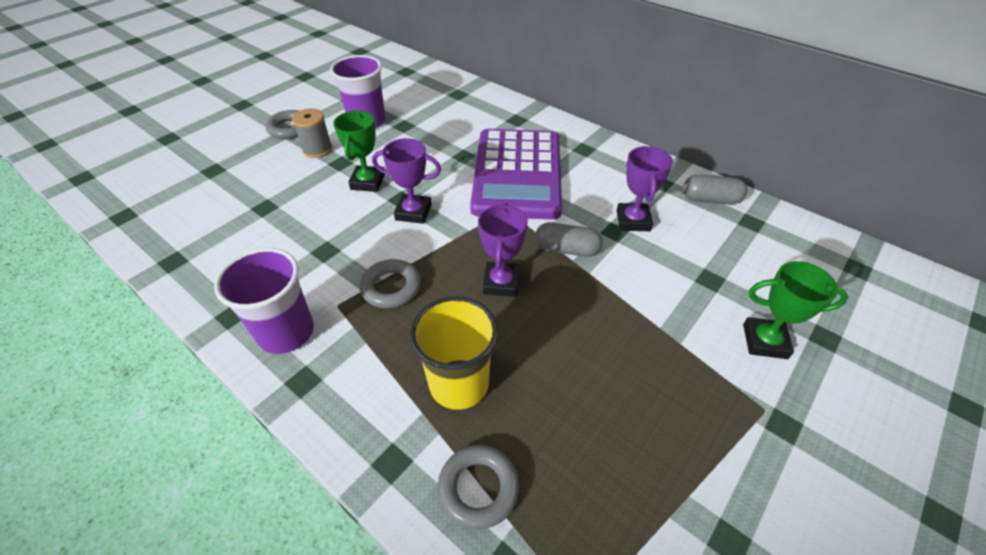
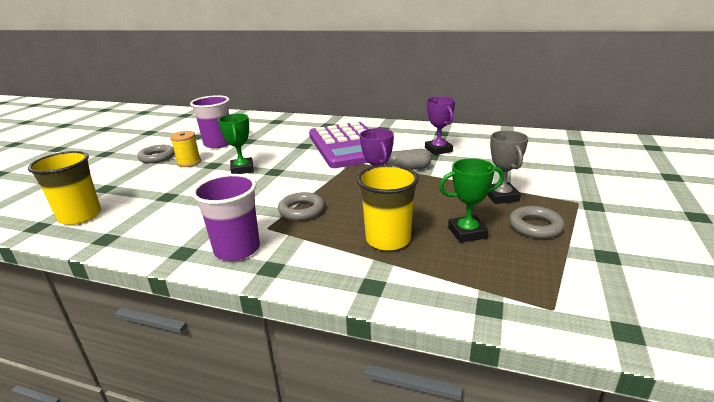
camera: 20 degrees left, 20 degrees down
(168, 212) = (80, 216): none -> yellow cup
(317, 149) = (189, 162): grey spool -> yellow spool
(413, 212) = (289, 175): purple trophy -> none
(478, 488) = (442, 280): grey ring -> grey ring (535, 226)
(659, 354) = (501, 196): none -> grey trophy
(710, 199) = (475, 133): grey capsule -> none
(764, 341) = (554, 178): green trophy -> green trophy (467, 232)

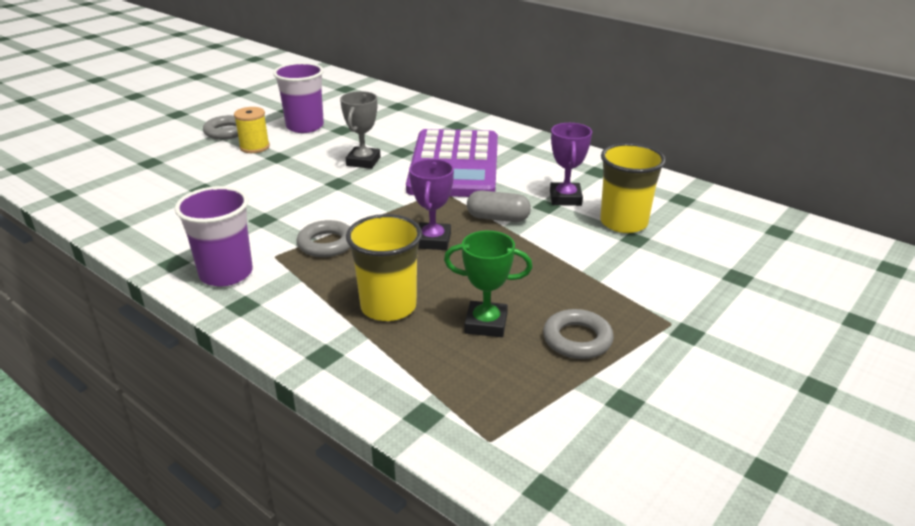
camera: 20 degrees right, 5 degrees up
(80, 216) = (107, 192): yellow cup -> yellow cup (623, 223)
(242, 169) = (305, 171): green trophy -> none
(501, 196) = (578, 288): grey trophy -> grey trophy (363, 161)

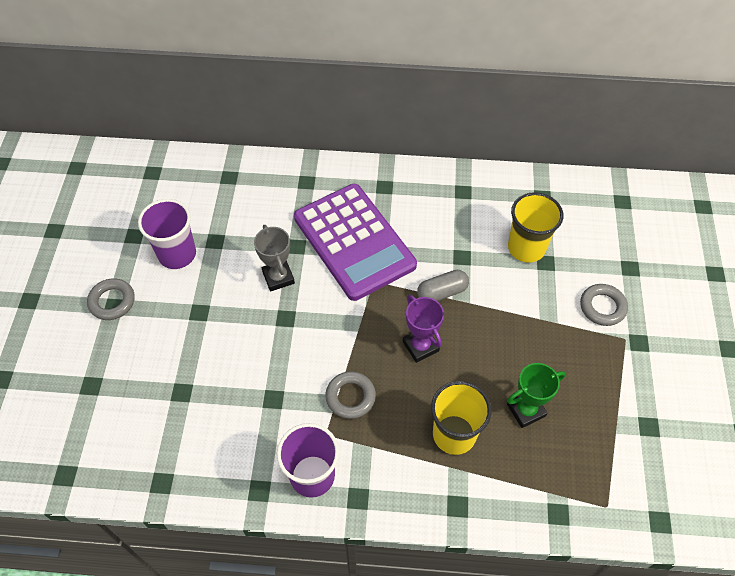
camera: 35 degrees left, 25 degrees up
(254, 147) = (164, 310): yellow spool -> none
(565, 198) = (467, 240): purple trophy -> none
(577, 339) = (587, 389): grey ring -> grey ring (602, 307)

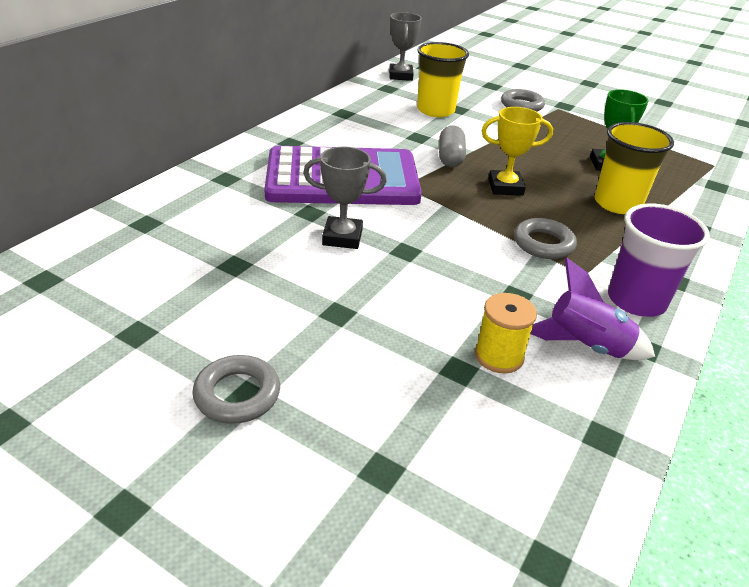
camera: 65 degrees left, 20 degrees down
(177, 254) = (220, 302): purple cup -> none
(204, 408) = (499, 356): none -> yellow spool
(240, 454) = (585, 346): none -> purple rocket
(420, 346) = (505, 187): purple trophy -> yellow trophy
(580, 193) = (400, 76): none -> grey trophy

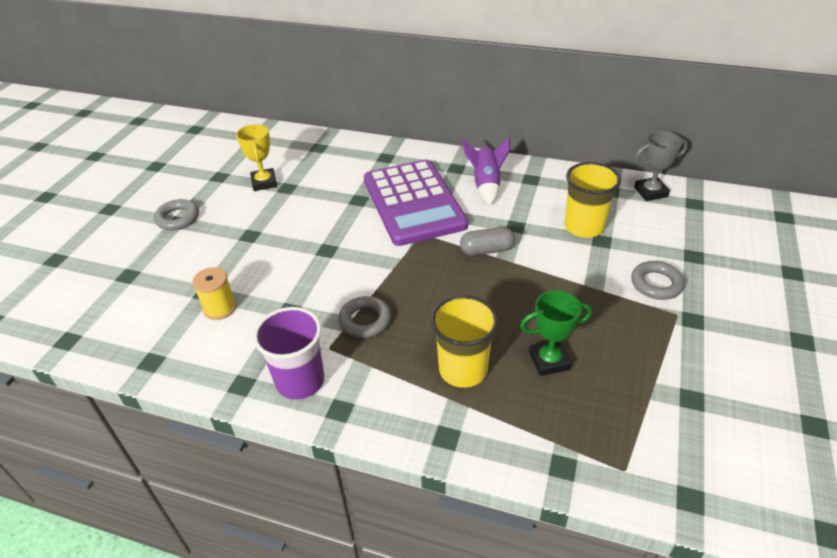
camera: 80 degrees right, 5 degrees up
(342, 237) = (332, 220): grey trophy -> none
(505, 187) = (451, 289): yellow trophy -> yellow trophy (264, 182)
(585, 346) = (236, 350): purple rocket -> purple rocket (486, 185)

